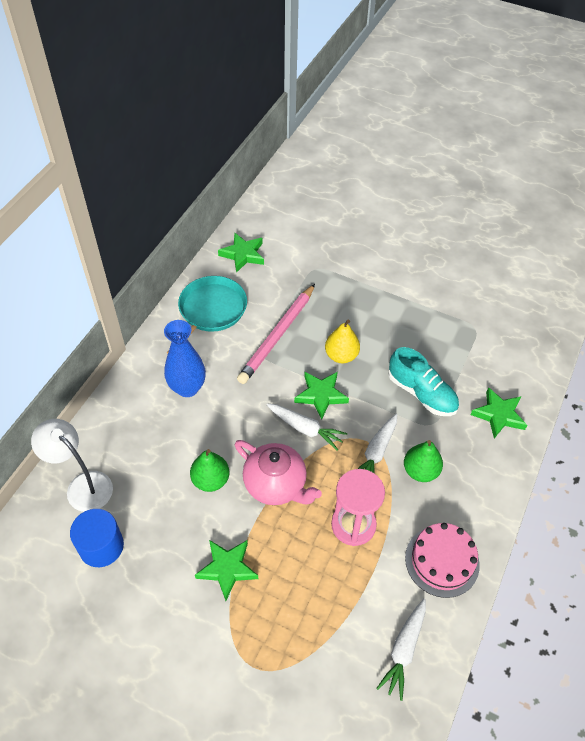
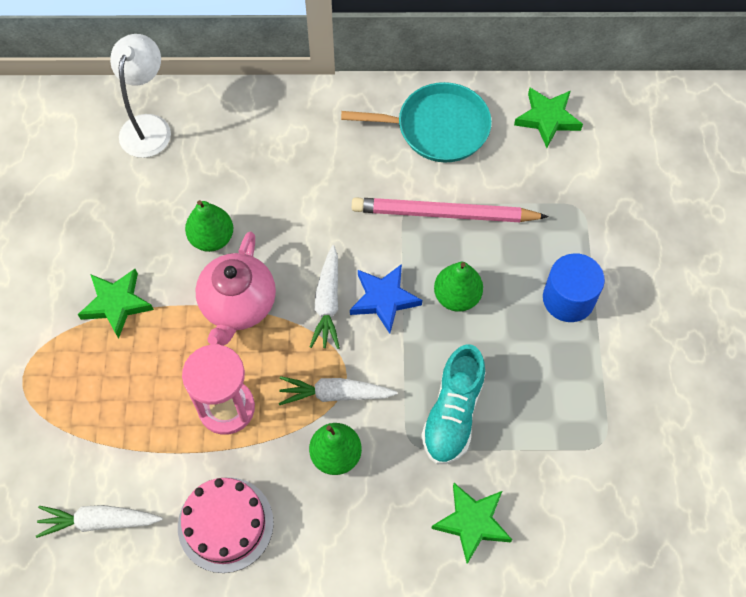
camera: 65 degrees right, 10 degrees up
(101, 546) = (90, 178): blue cylinder -> blue cylinder (568, 299)
(187, 388) = (317, 158): blue vase -> none
(321, 395) = (384, 299): green star -> blue star
(341, 355) = (457, 296): yellow pear -> green pear

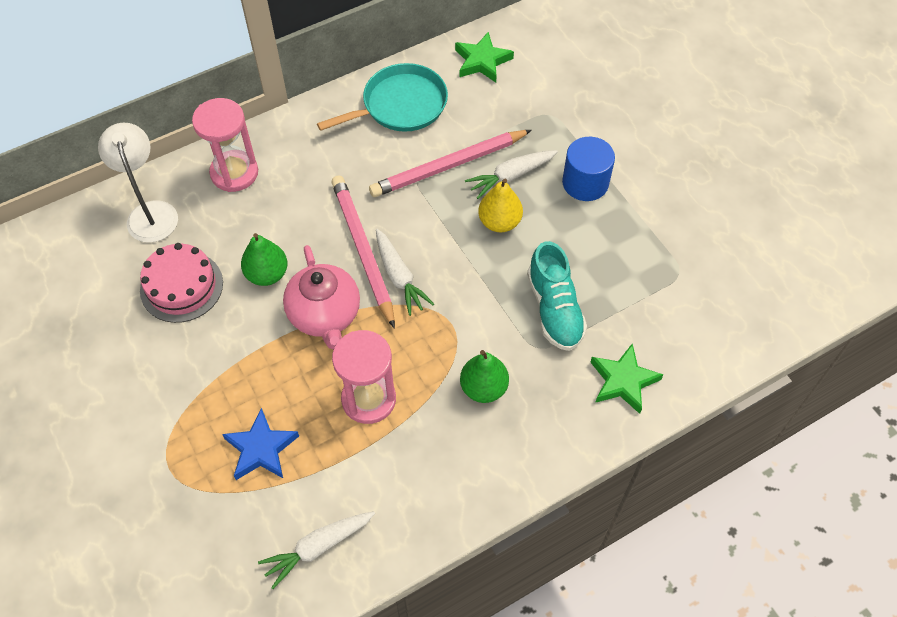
camera: 30 degrees left, 5 degrees down
(117, 304) = (216, 366): green star -> none
(225, 524) = (429, 489): pink cake -> pink cake (181, 286)
(243, 123) = (234, 173): none -> pink hourglass
(311, 259) = (363, 250): none -> pink pencil
(335, 394) = (452, 342): white carrot -> white carrot (511, 176)
(384, 299) = (443, 252): blue star -> blue star (261, 449)
(457, 296) = (499, 222): green pear -> yellow pear

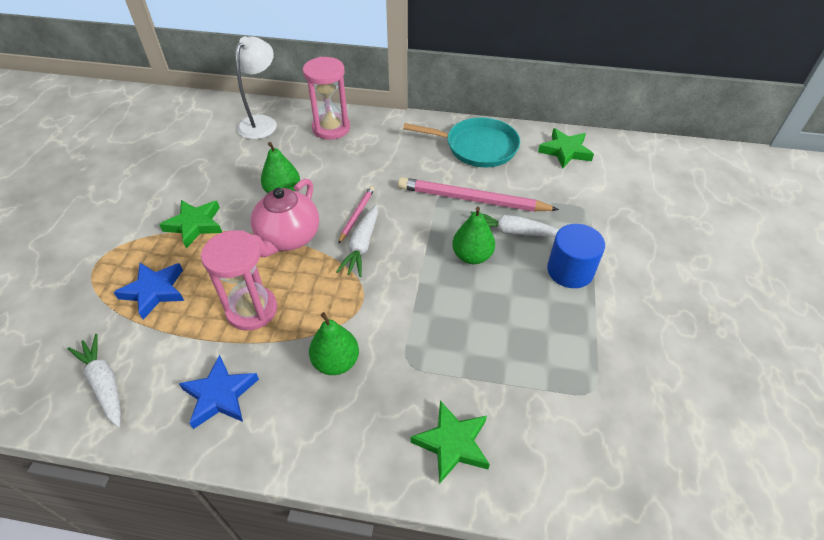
camera: 40 degrees right, 10 degrees down
(181, 286) = (229, 169): pink cake -> none
(220, 365) = (195, 225): none -> green star
(318, 547) = (104, 384): white carrot -> white carrot turned 45 degrees clockwise
(363, 250) = (357, 215): pink pencil -> pink pencil, size x0.51
(423, 480) = (220, 395): none -> blue star
(499, 222) = (472, 256): yellow pear -> green pear
(554, 309) = (451, 344): turquoise shoe -> none

